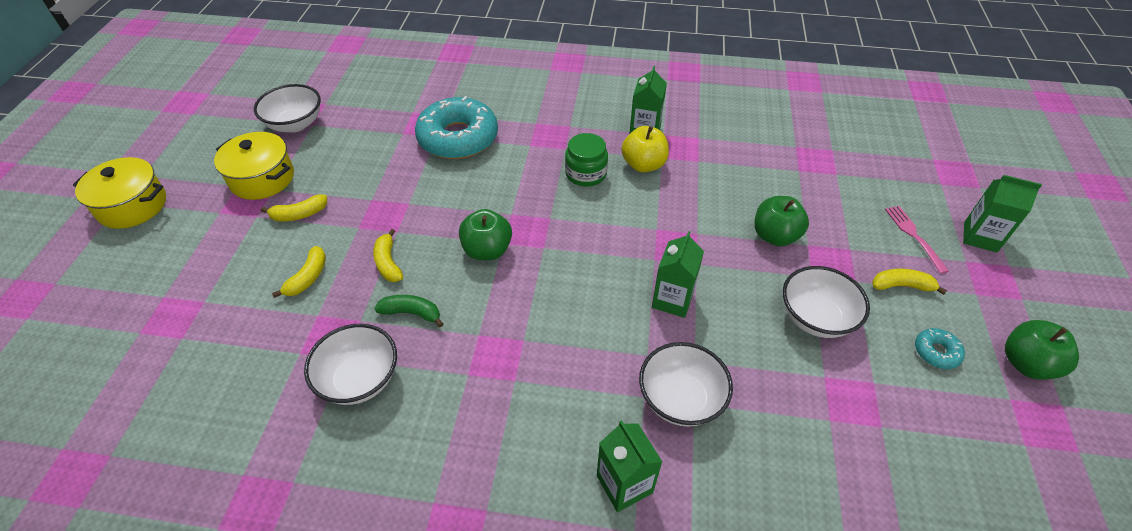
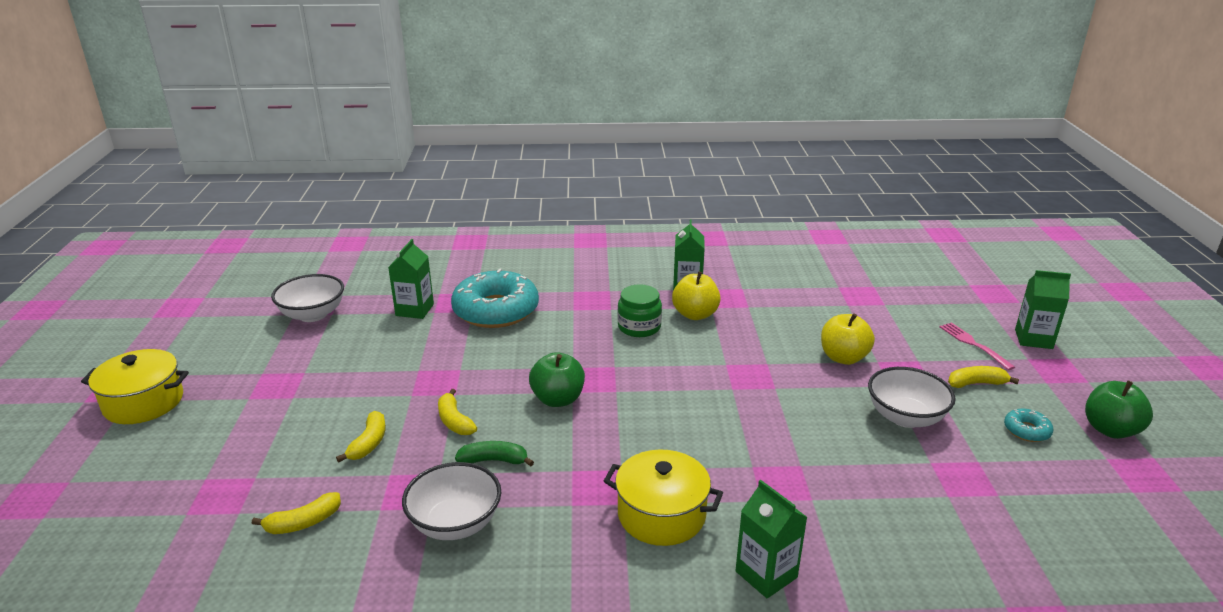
camera: 10 degrees left, 20 degrees down
(262, 178) = (289, 364): yellow pot -> yellow pot (661, 515)
(299, 214) = (342, 390): yellow banana -> yellow banana (303, 522)
(672, 300) = (762, 419): green carton -> green carton (414, 310)
(680, 399) = (798, 497): white bowl -> none
(775, 236) = (843, 358): green apple -> yellow apple

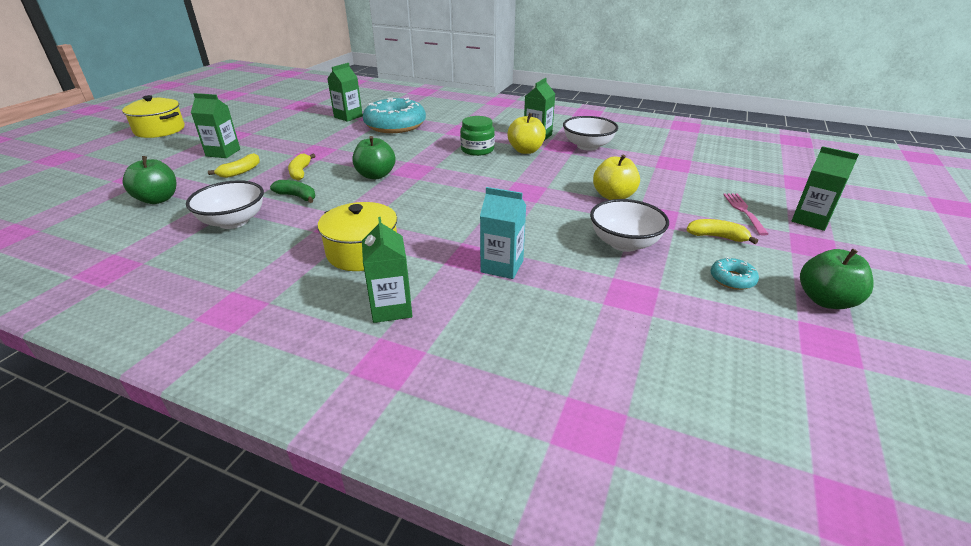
camera: 25 degrees right, 5 degrees up
(302, 418) = (223, 153): none -> green carton
(303, 522) = (158, 199): yellow banana -> green apple
(312, 315) = (291, 109): white bowl -> white bowl (587, 146)
(821, 484) = (502, 266): none -> turquoise carton

